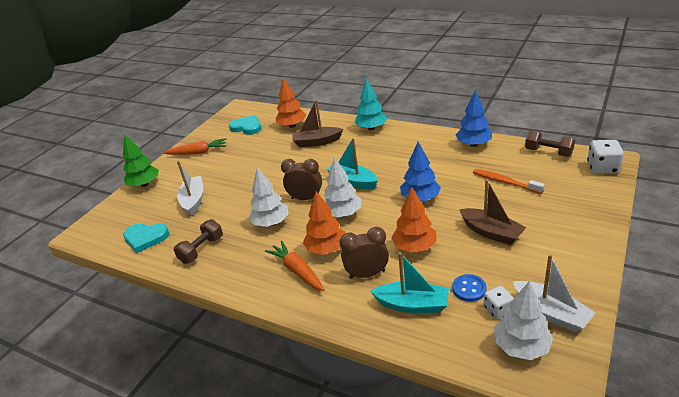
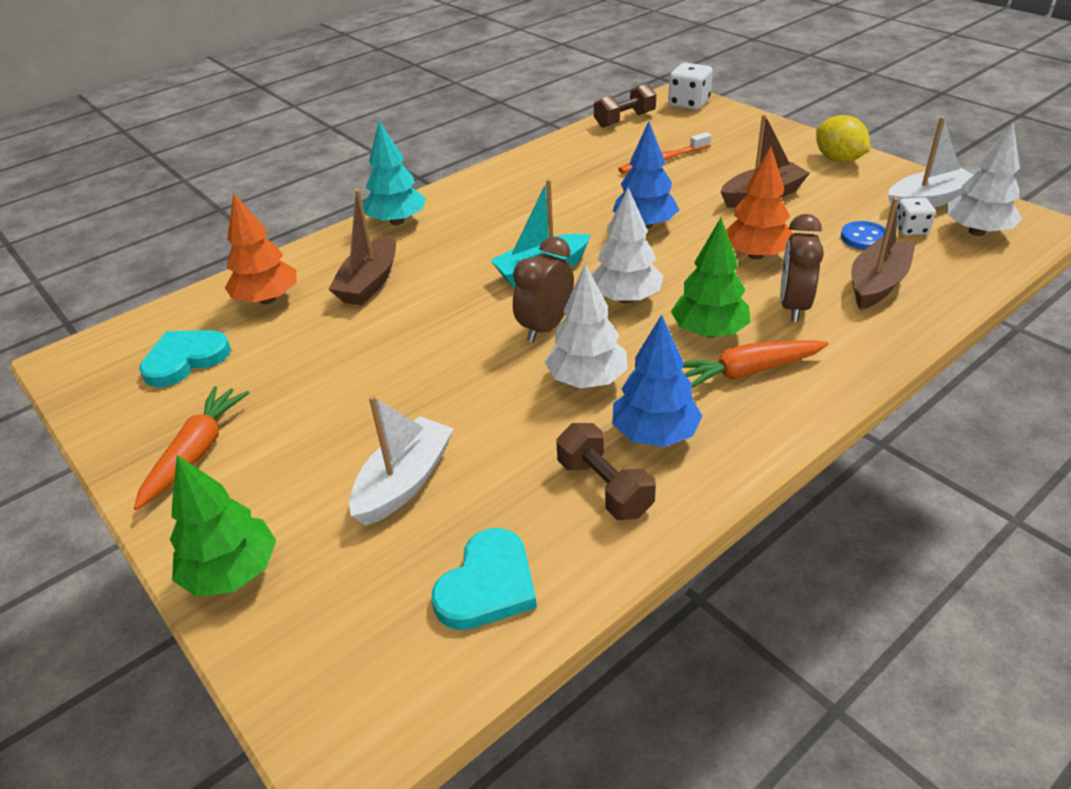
camera: 70 degrees left, 5 degrees up
(193, 200) = (404, 482): white boat -> white boat turned 105 degrees clockwise
(326, 249) = (709, 332): orange tree -> green tree
(412, 305) = (877, 284): turquoise boat -> brown boat
(473, 144) = (550, 157): blue tree -> blue tree (655, 434)
(579, 255) = (838, 160): none -> yellow lemon

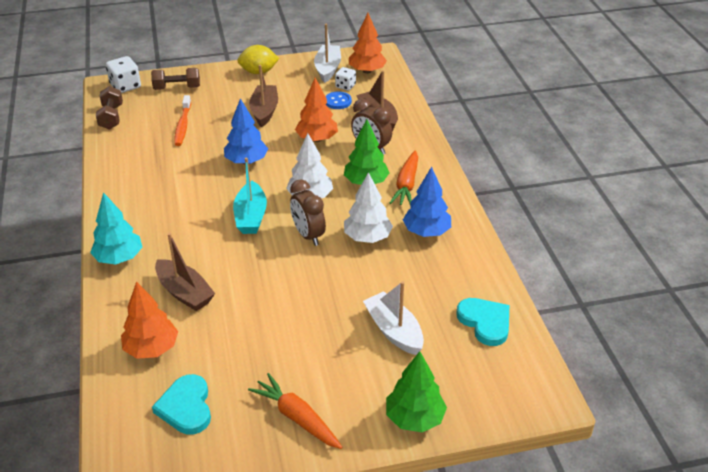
camera: 65 degrees left, 0 degrees up
(604, 487) = (450, 262): brown dumbbell -> brown dumbbell (177, 88)
(976, 232) = (367, 71): white tree -> orange tree

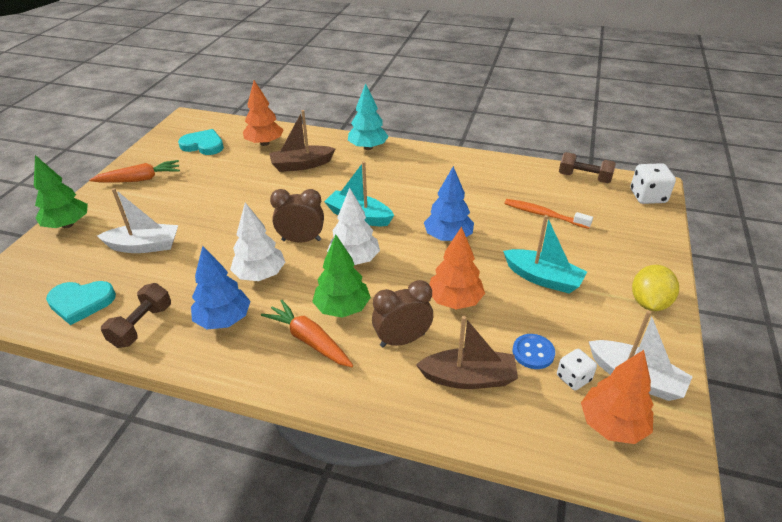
camera: 120 degrees right, 0 degrees up
(177, 88) = (630, 228): brown dumbbell -> brown dumbbell (142, 326)
(264, 111) = (543, 278): brown boat -> turquoise boat

